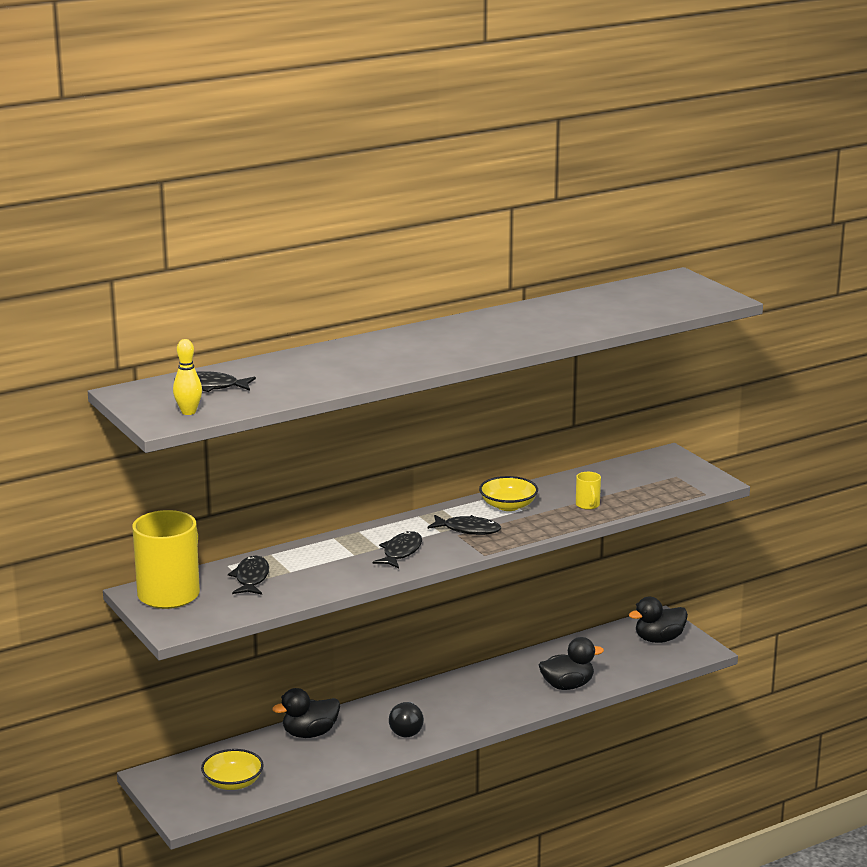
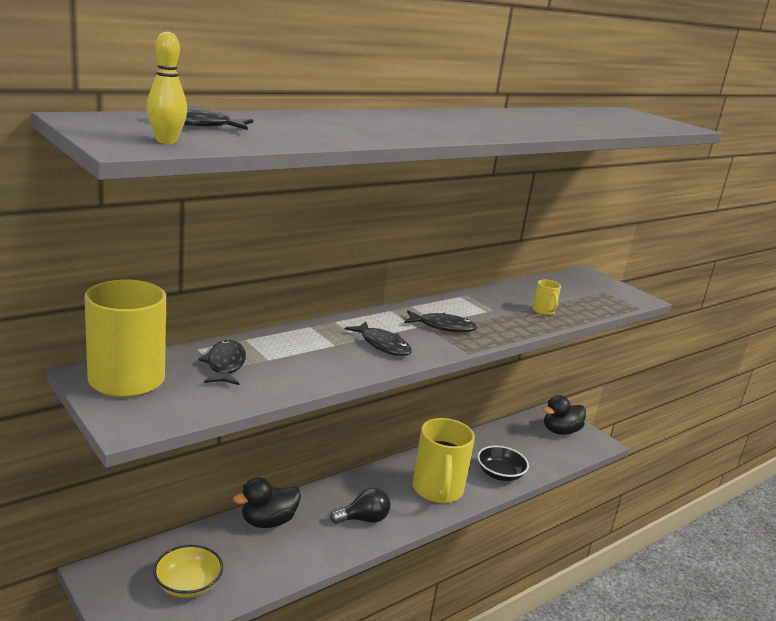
camera: 10 degrees left, 0 degrees up
(401, 552) = (383, 345): black fish -> black fish turned 120 degrees clockwise
(406, 730) = (363, 519): black light bulb -> black light bulb turned 105 degrees counterclockwise
(492, 702) = (437, 490): none -> yellow mug
(508, 506) = (471, 307): yellow bowl -> none
(567, 686) = (500, 474): black duck -> black bowl

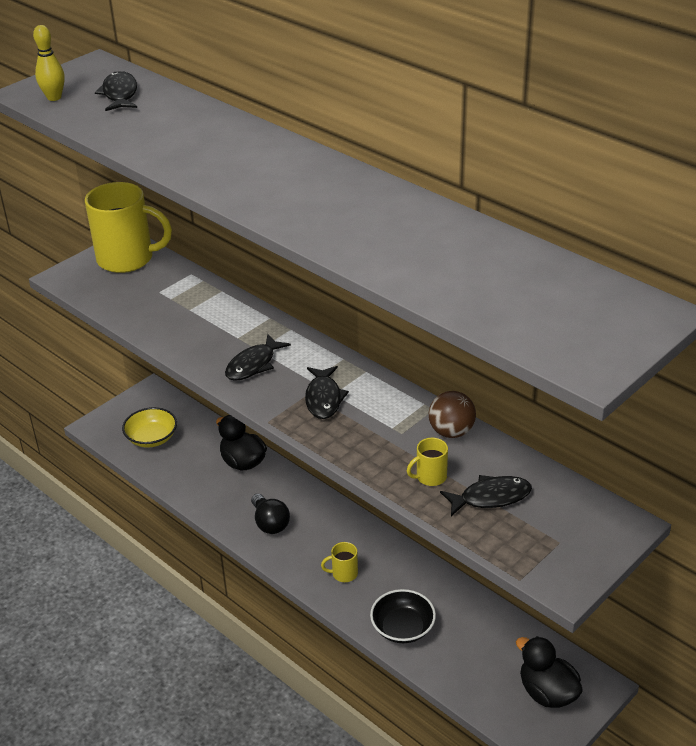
camera: 85 degrees right, 15 degrees up
(225, 365) = (169, 292): black fish -> black fish (491, 497)
(437, 490) = (344, 573): yellow mug -> yellow mug, size x0.43
(495, 295) = (451, 432): none -> brown ball

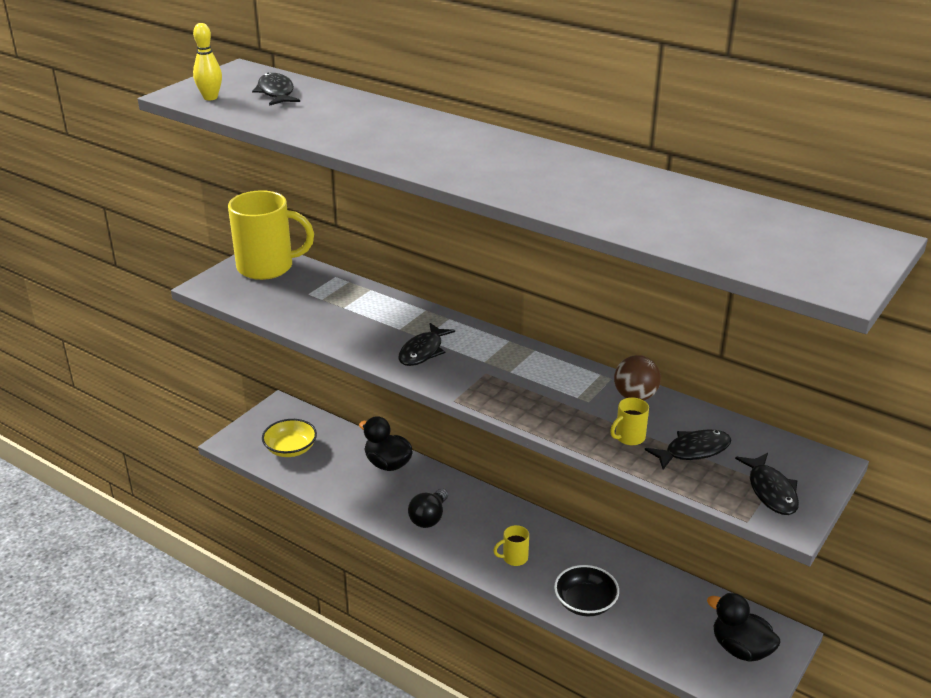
camera: 10 degrees left, 5 degrees down
(270, 523) = (429, 518): black light bulb -> black light bulb turned 60 degrees clockwise
(324, 398) = (502, 376): black fish -> black fish (771, 491)

